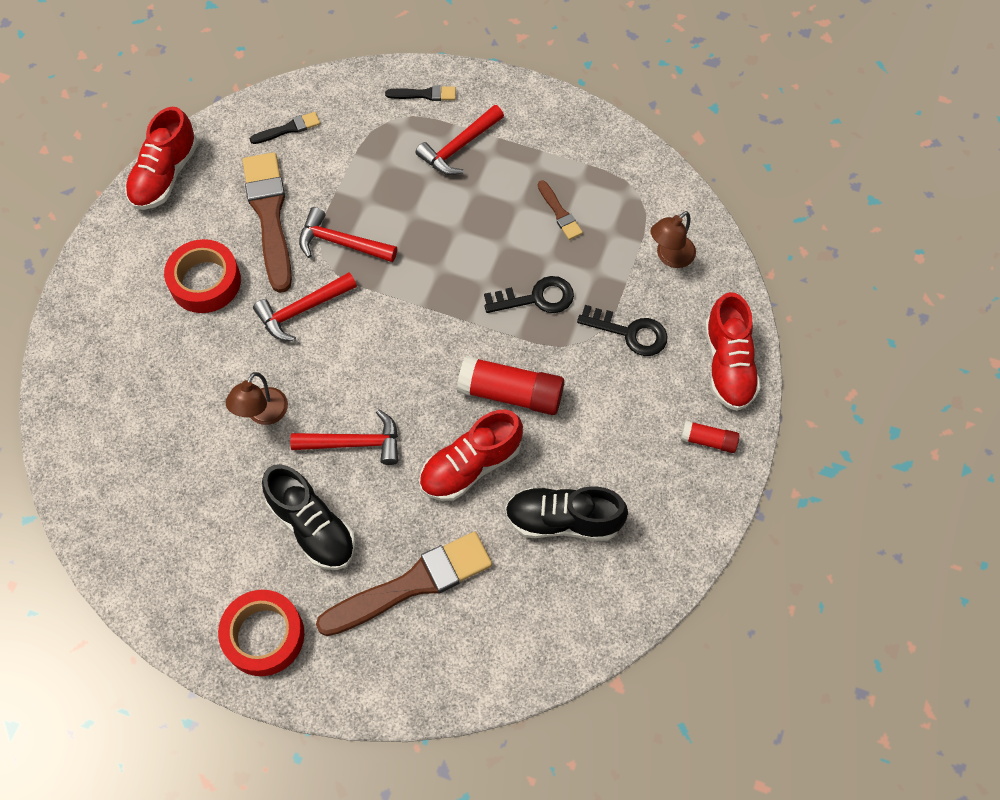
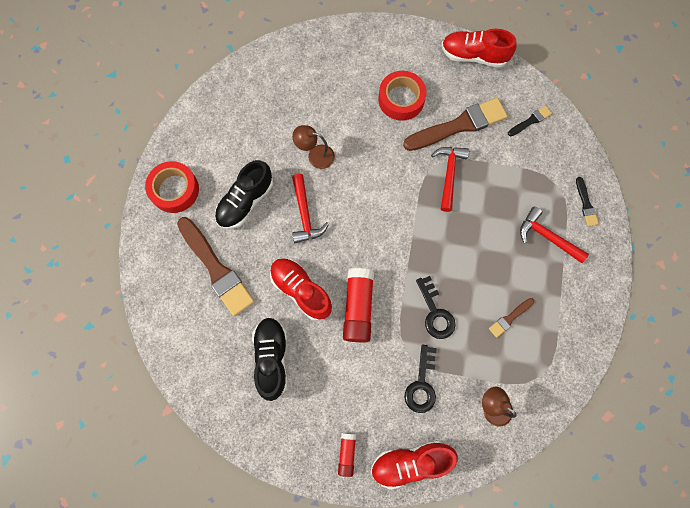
camera: 80 degrees right, 10 degrees up
(288, 129) = (530, 121): black brush -> black brush turned 90 degrees counterclockwise
(302, 310) = (393, 161): red hammer -> none

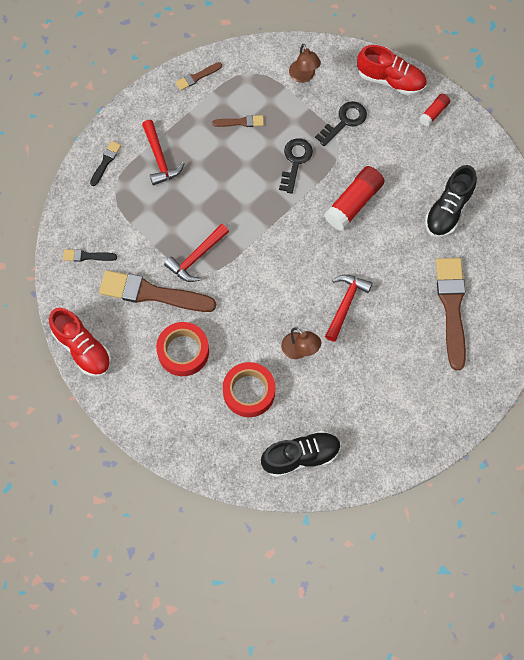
camera: 145 degrees left, 5 degrees down
(174, 190) = (448, 402): red tape -> red tape (249, 392)
(245, 201) = (390, 349): black shoe -> black shoe (301, 456)
(301, 290) = (391, 245): red shoe -> none
(582, 336) = (197, 77): none -> brown brush

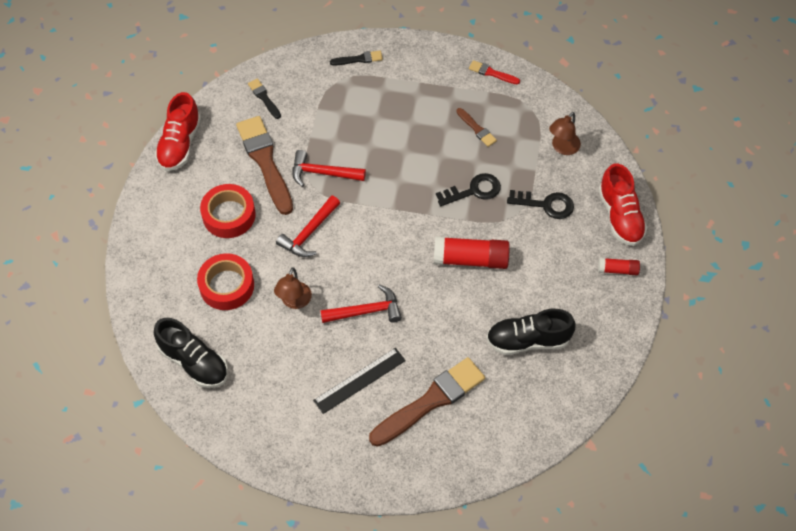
camera: 55 degrees right, 10 degrees down
(160, 158) = (393, 93): red hammer -> red hammer (309, 233)
(197, 77) = (492, 73): brown brush -> red brush
(401, 345) = (359, 380): none -> black ruler

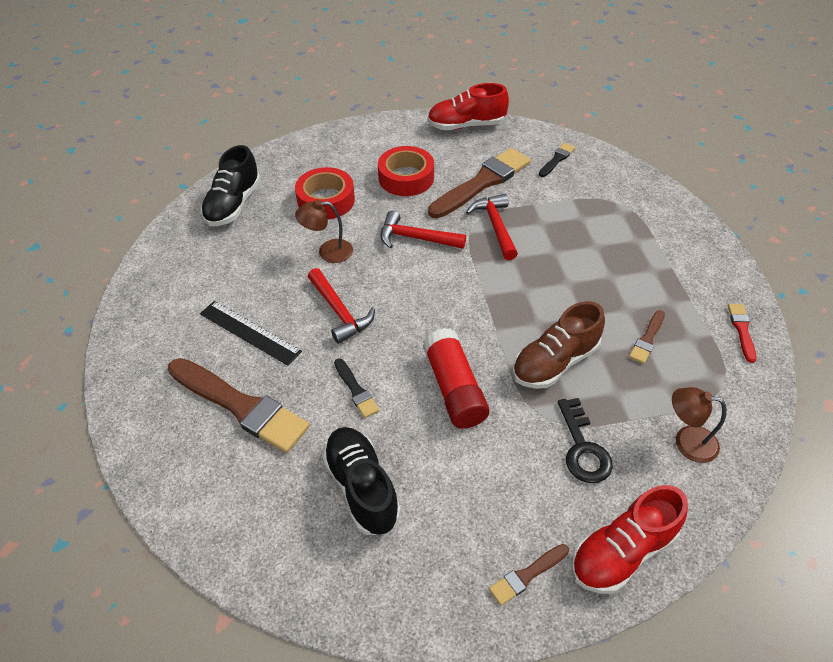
camera: 70 degrees right, 10 degrees down
(359, 59) = (660, 210): black brush -> black brush (356, 390)
(473, 191) = (554, 362): black key -> brown shoe
(618, 270) = (527, 575): red glue stick -> brown brush

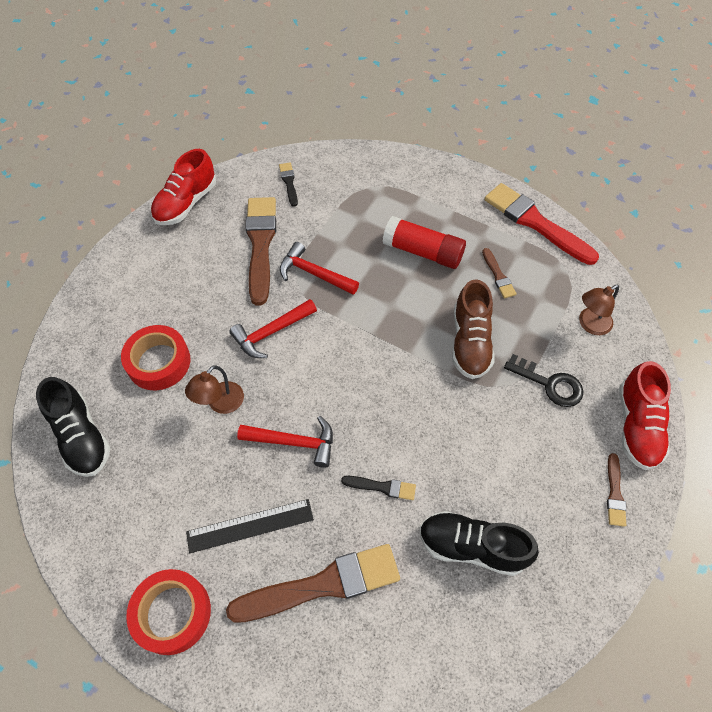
camera: 50 degrees left, 10 degrees up
(406, 178) = (198, 288): red tape -> red tape (172, 613)
(454, 388) = (438, 420): red glue stick -> red glue stick (423, 252)
(742, 330) = (535, 223): red brush -> red brush, size x2.15

